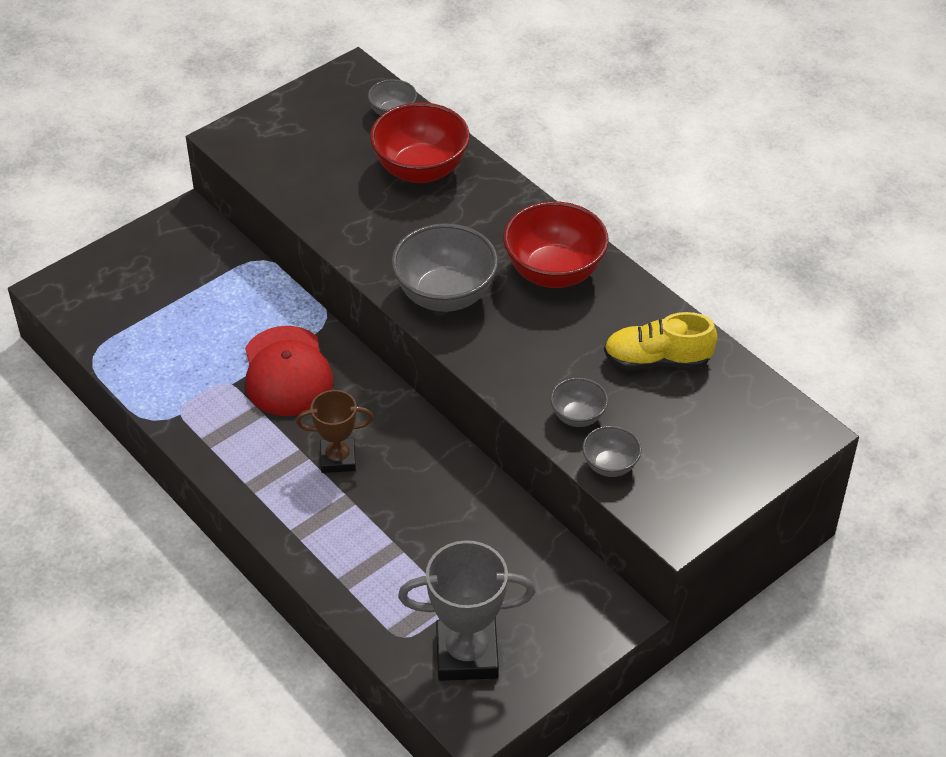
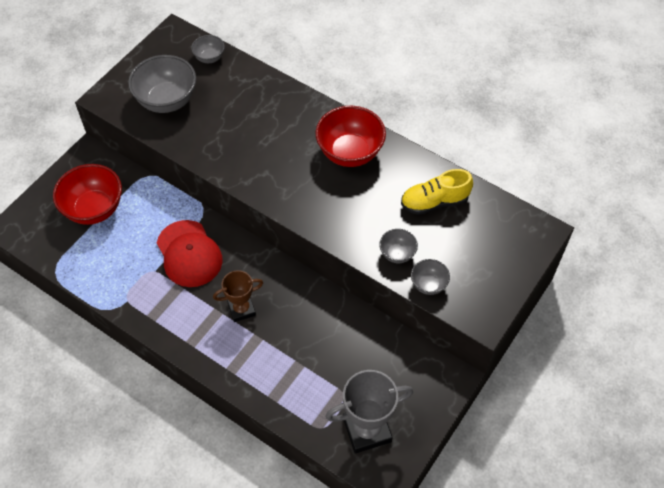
camera: 15 degrees left, 10 degrees up
(420, 170) = (240, 96): red bowl -> red bowl (94, 209)
(445, 295) = (285, 184): grey bowl -> grey bowl (167, 101)

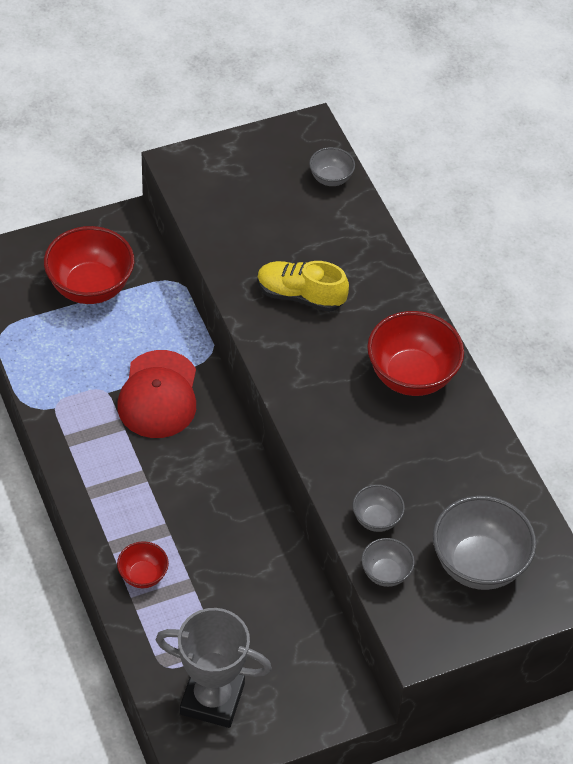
camera: 30 degrees right, 5 degrees down
(167, 101) = (244, 203): grey bowl -> grey bowl (478, 564)
(241, 309) = (171, 489): brown trophy -> none
(265, 377) = (143, 575): none -> red bowl
(434, 202) = (468, 487): yellow shoe -> yellow shoe (300, 295)

